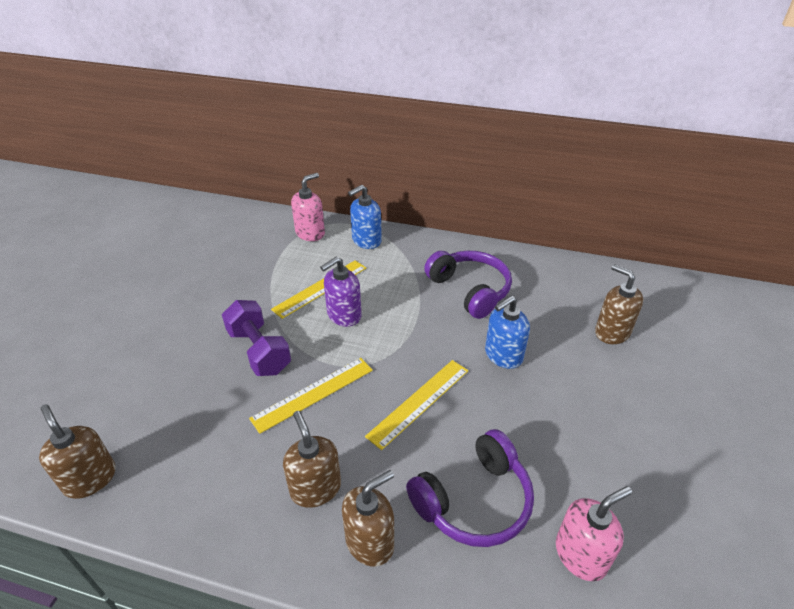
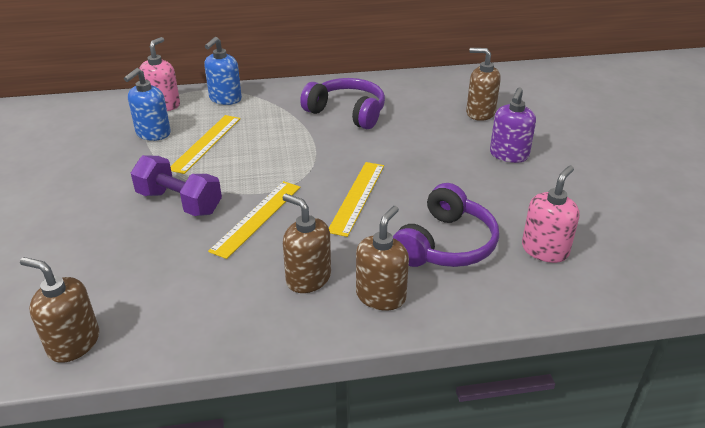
camera: 25 degrees left, 5 degrees down
(344, 315) = (244, 157): purple soap dispenser -> purple soap dispenser (509, 155)
(503, 355) = (405, 148): blue soap dispenser -> blue soap dispenser (153, 133)

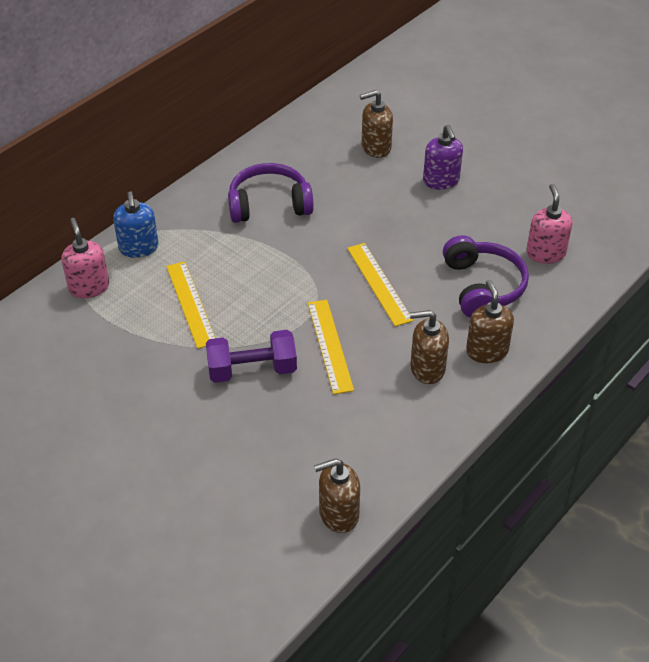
camera: 40 degrees left, 10 degrees up
(153, 133) = (127, 322): blue soap dispenser -> none

